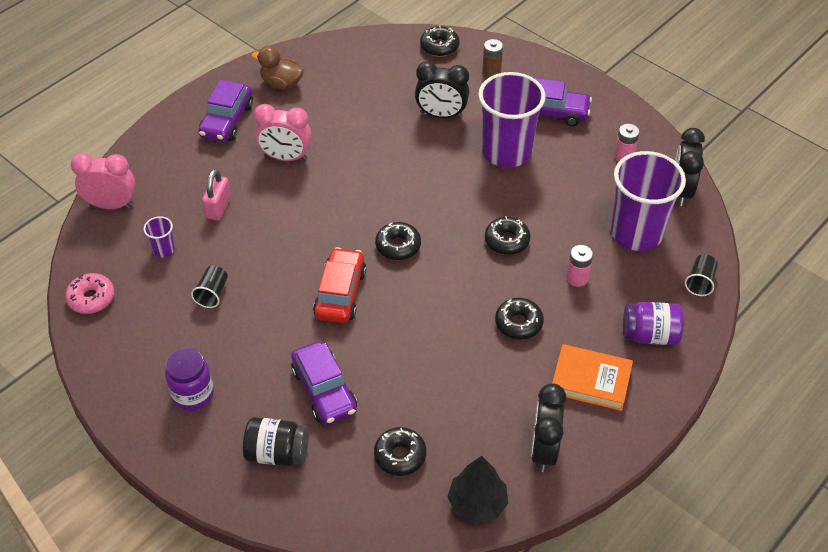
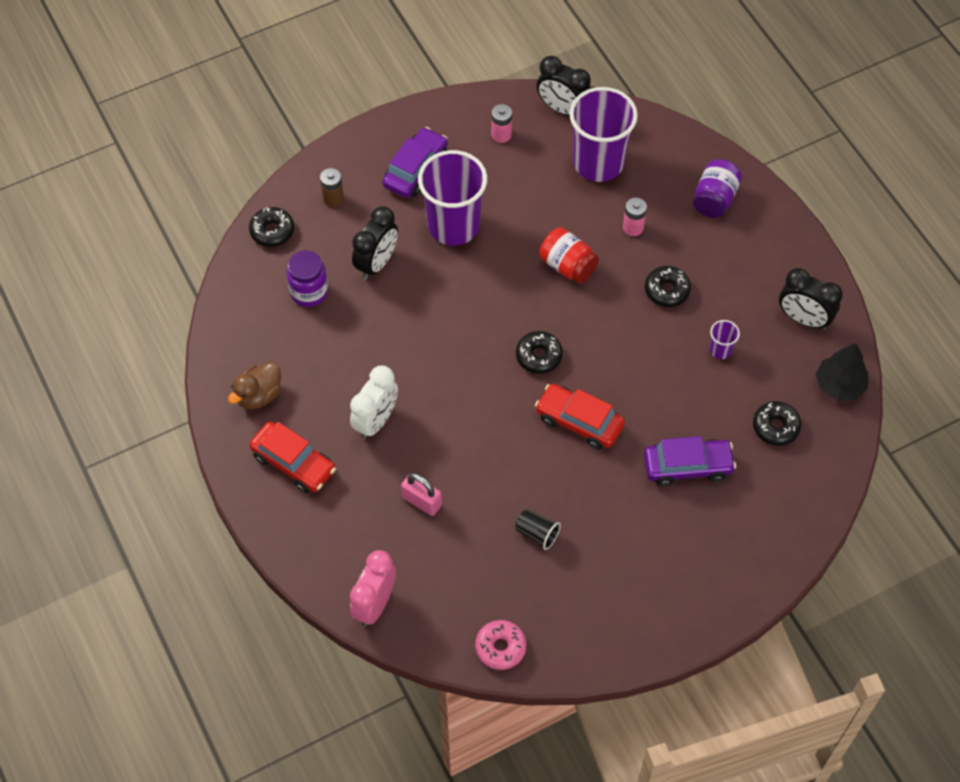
camera: 70 degrees left, 10 degrees up
(164, 249) = (460, 566): purple cup -> purple cup (720, 350)
(193, 394) = (654, 578): purple jar -> purple jar (309, 292)
(227, 120) = (293, 463): purple car -> red car
(277, 453) = (742, 522): black jar -> none
(285, 157) = (376, 421): pink clock -> white clock
(507, 241) = (567, 265): black donut -> red jar
(590, 381) = (746, 260): orange book -> none
(700, 282) = (671, 140): black cup -> none

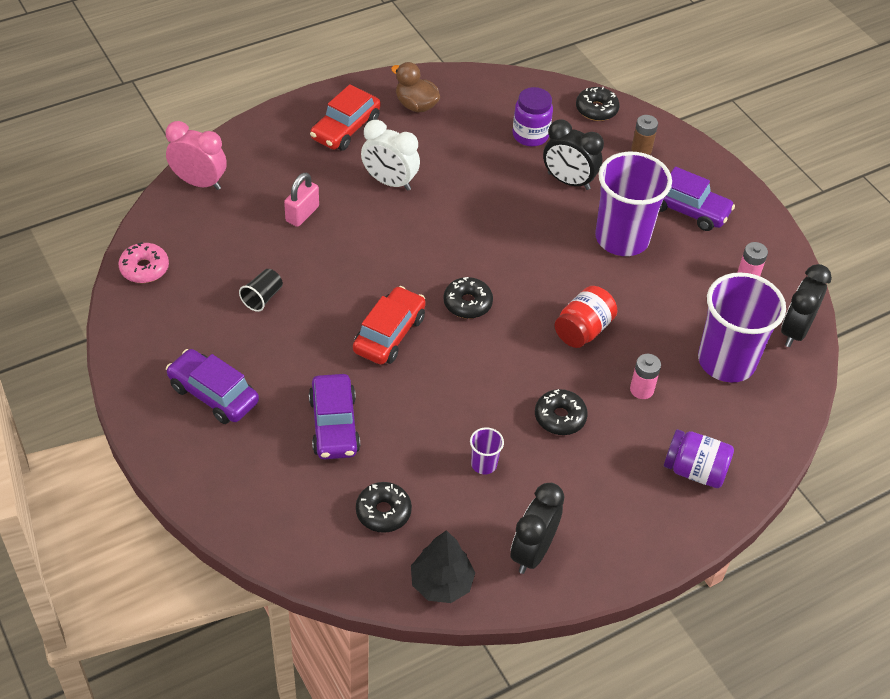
camera: 85 degrees right, 10 degrees down
(659, 570) = (213, 394): none -> purple car

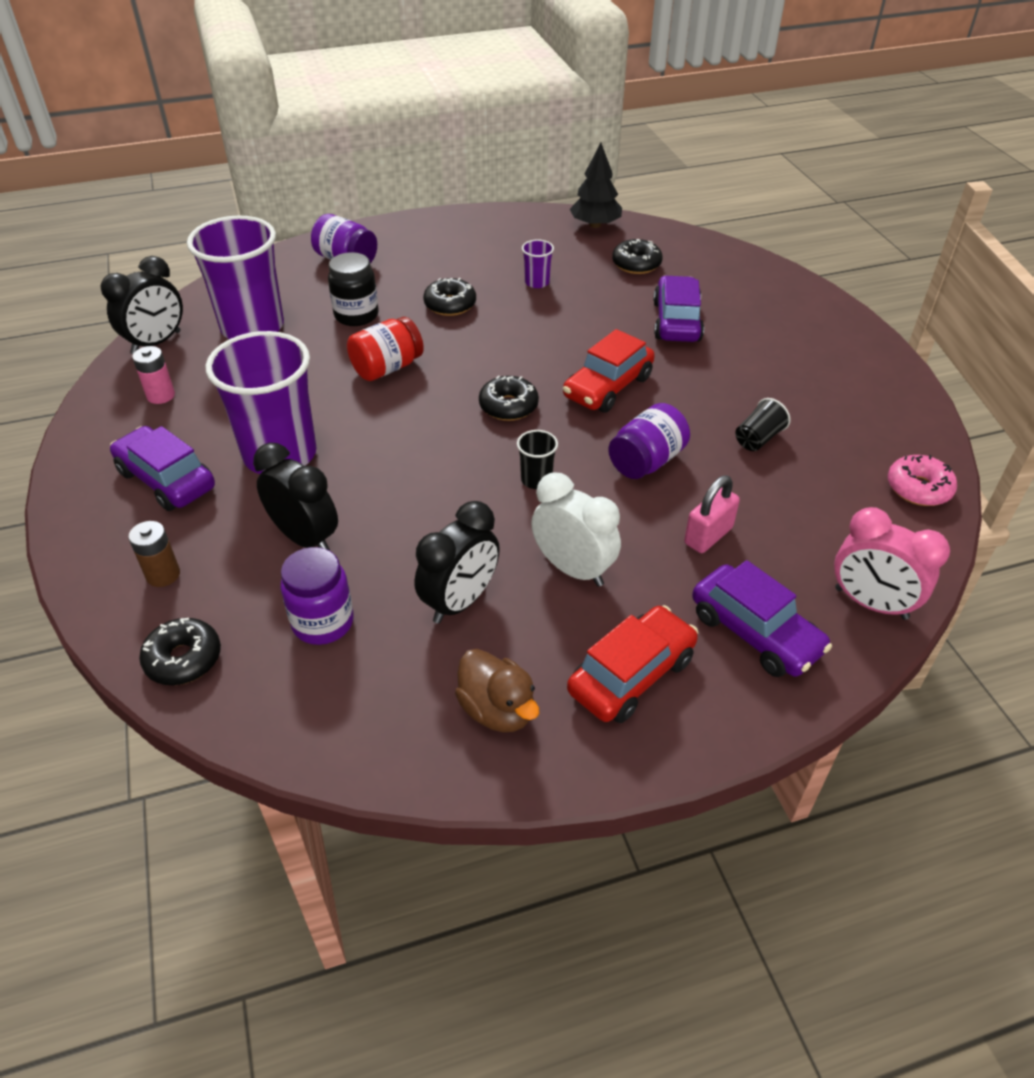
camera: 165 degrees left, 5 degrees down
(213, 394) = (803, 356): purple car -> purple car (755, 632)
(349, 266) = (646, 461): none -> purple jar
(428, 241) = (536, 480): none -> black cup
(532, 552) = (515, 232): black clock -> black clock (460, 602)
(641, 389) = (356, 315): pink battery -> black jar

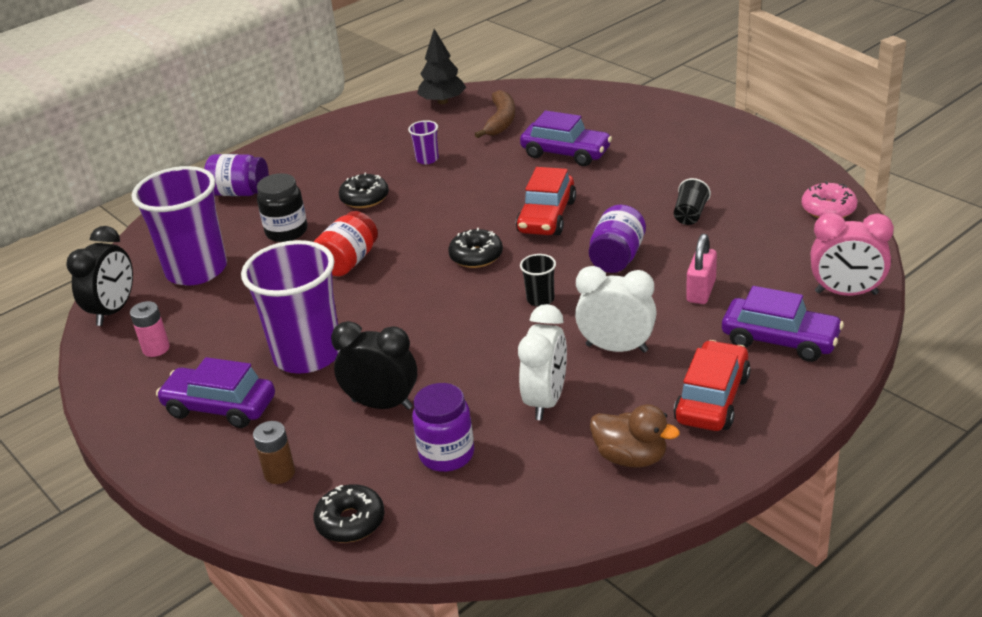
camera: 20 degrees left, 10 degrees down
(460, 602) = (546, 401): black clock -> white clock
(636, 264) = (501, 121): black donut -> brown banana
(676, 321) = (566, 153): purple car -> purple car turned 135 degrees clockwise

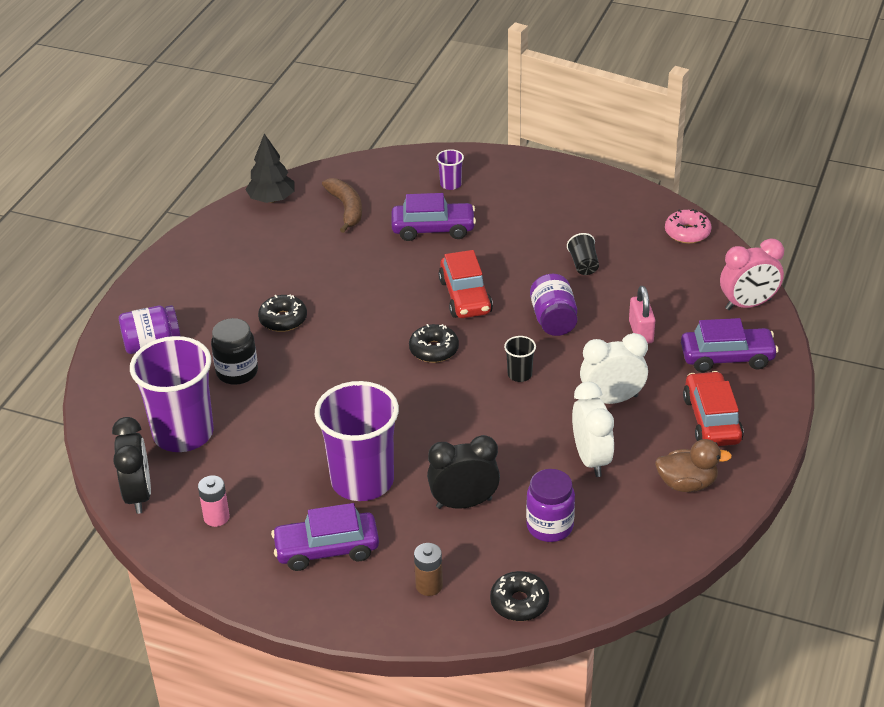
camera: 30 degrees left, 5 degrees up
(348, 262) = (323, 386): red jar -> none
(427, 159) = (309, 265): purple cup -> purple cup (450, 184)

